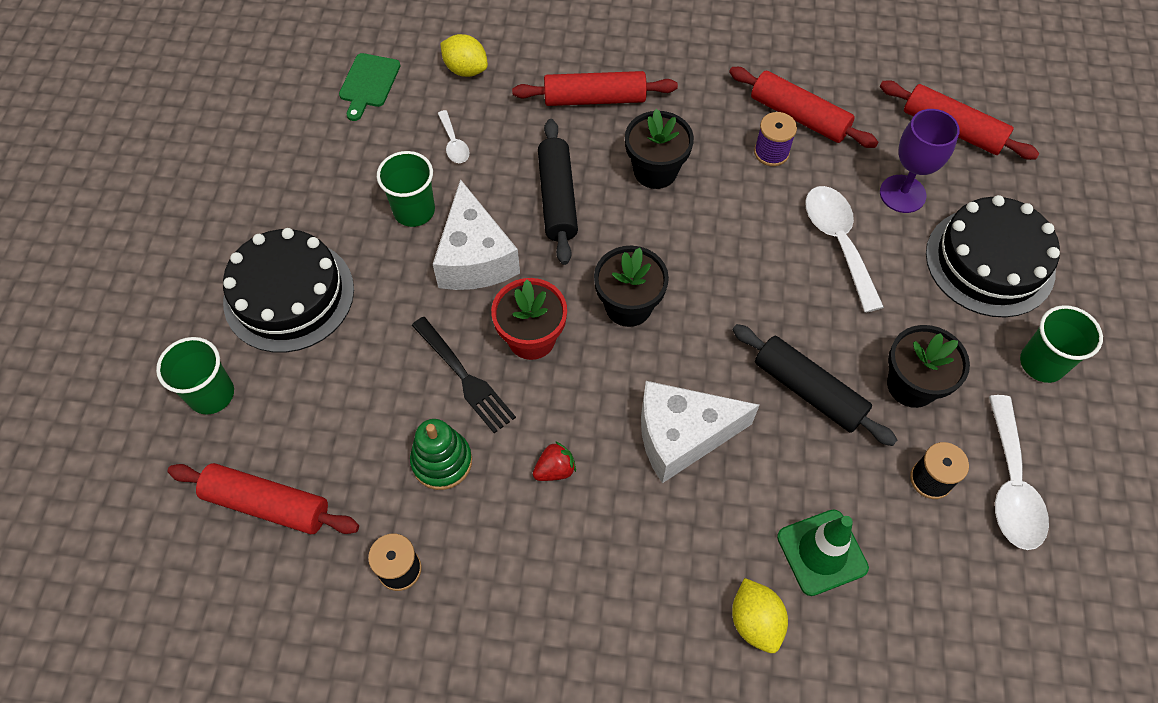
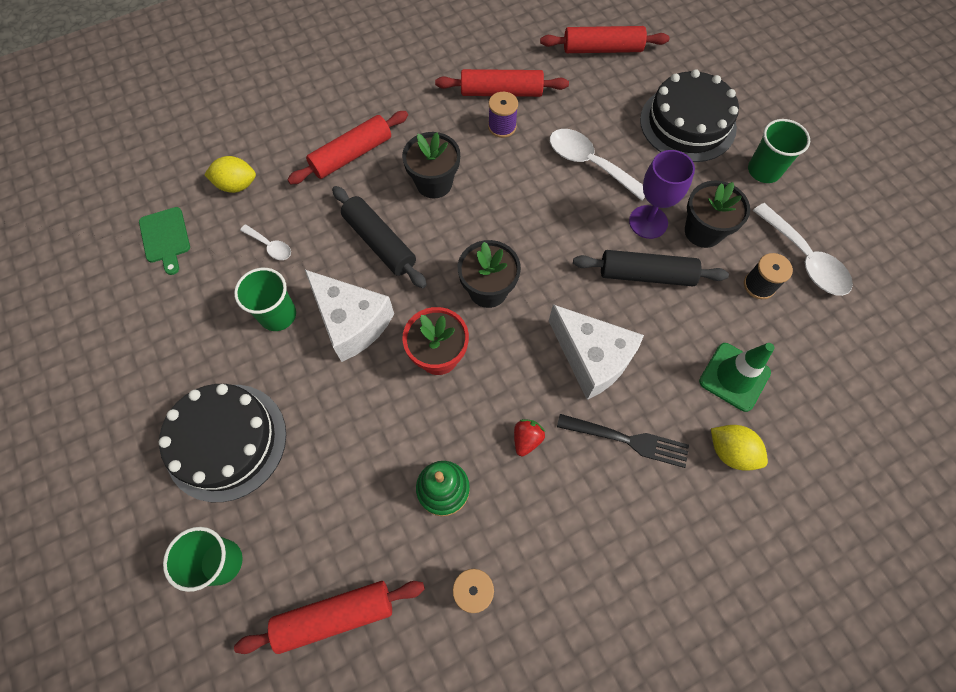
camera: 35 degrees left, 5 degrees up
(463, 377) = (411, 416): black fork -> black fork (626, 440)
(682, 436) = (592, 358): white cheese -> white cheese turned 90 degrees counterclockwise
(902, 194) = (604, 108): purple goblet -> purple goblet (648, 222)

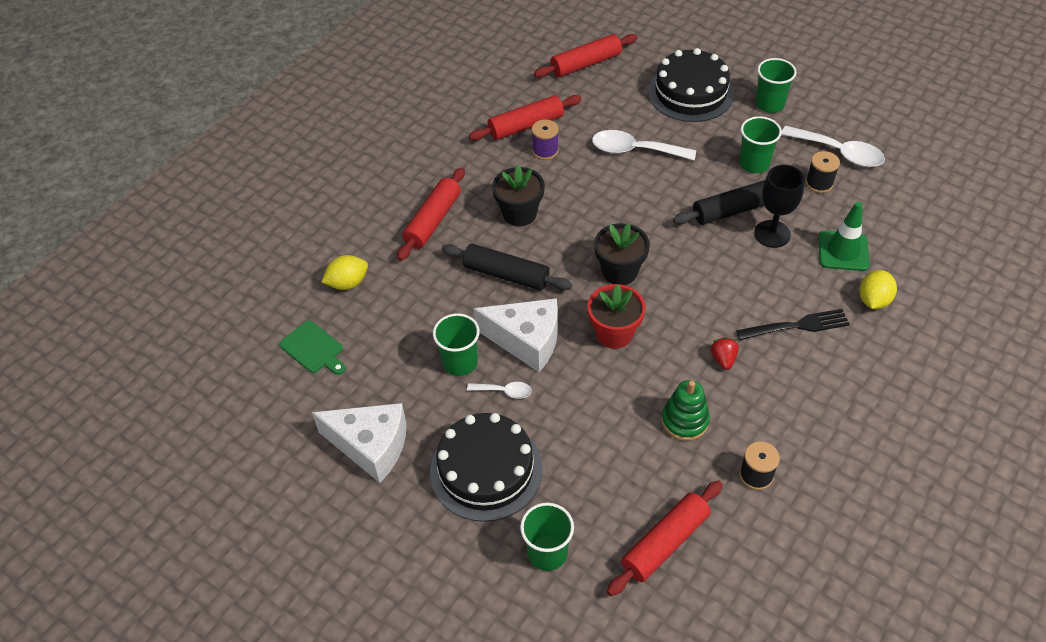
camera: 25 degrees left, 15 degrees down
(270, 246) = (414, 316): white spoon -> white spoon (504, 391)
(592, 358) = (732, 284): white cheese -> white cheese (371, 446)
(648, 222) = (709, 173): purple goblet -> none
(670, 321) = (772, 234): none -> black goblet
(703, 231) = (754, 163): black flower pot -> green cup
(730, 451) = (873, 300): yellow lemon -> yellow lemon turned 75 degrees counterclockwise

